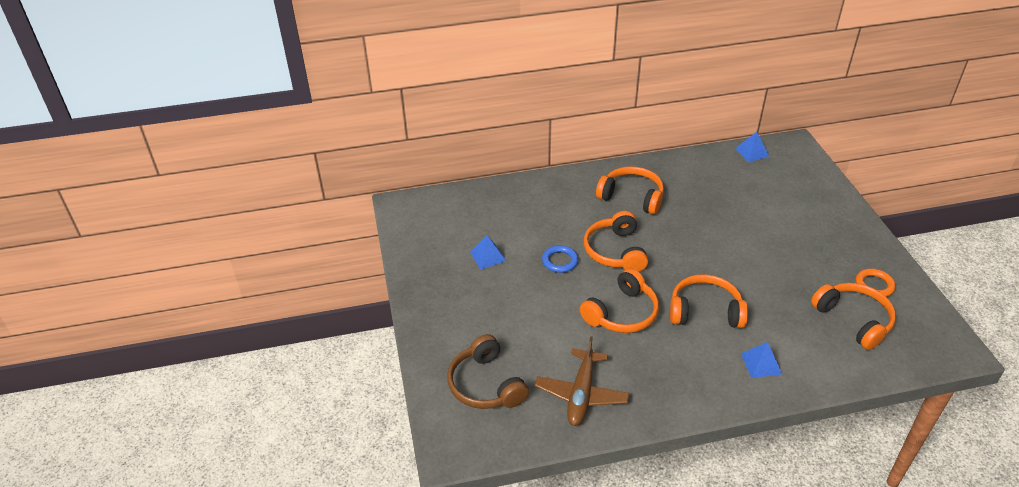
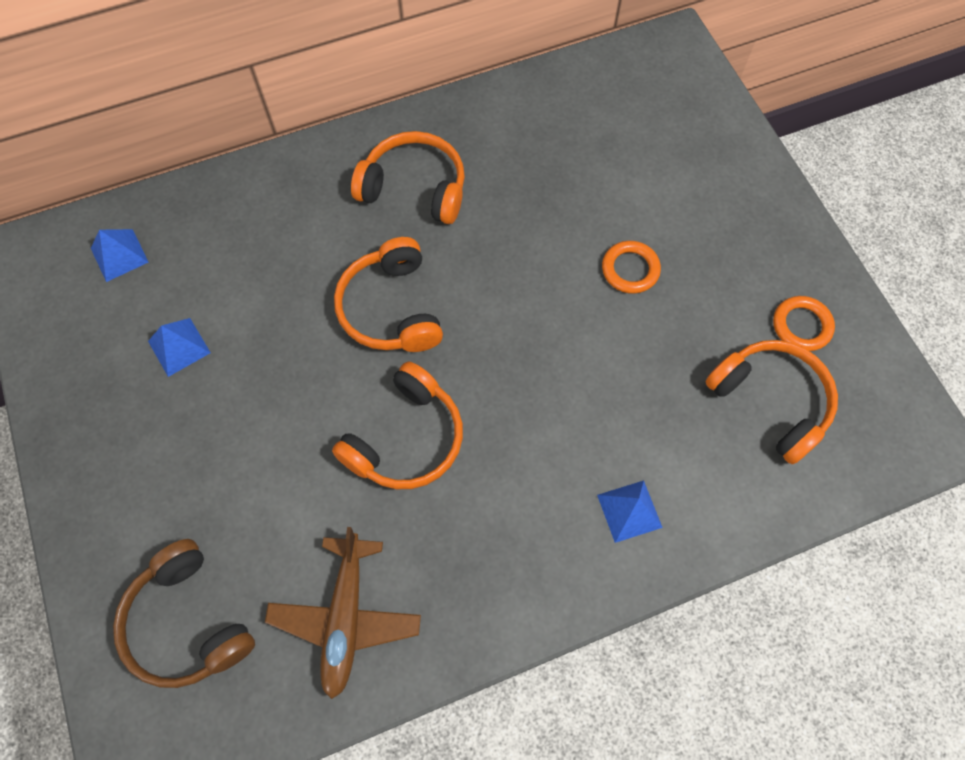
camera: 10 degrees left, 25 degrees up
(560, 261) = (300, 341): blue ring -> none
(705, 311) = (539, 416): orange headphones -> none
(752, 152) = (607, 68): blue pyramid -> blue pyramid (119, 255)
(764, 247) = (630, 269): none -> orange ring

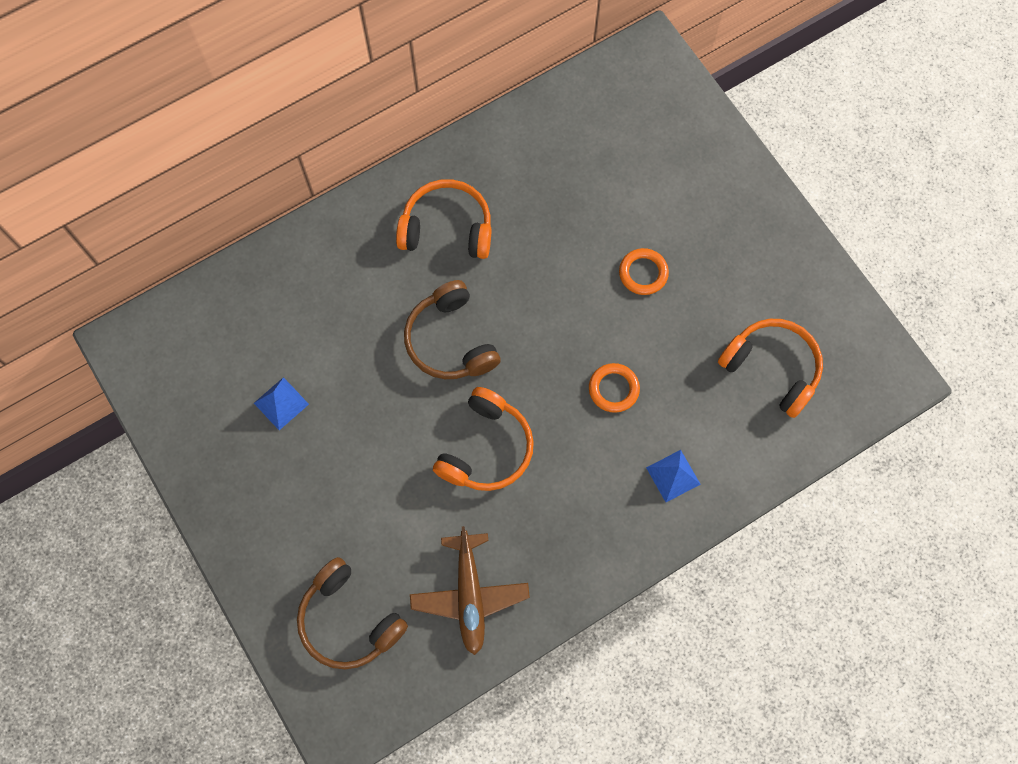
camera: 10 degrees left, 5 degrees up
(119, 255) = (207, 331): blue pyramid -> none
(392, 308) = (451, 340): orange headphones -> brown headphones
(801, 326) = (789, 299): orange ring -> orange ring (613, 389)

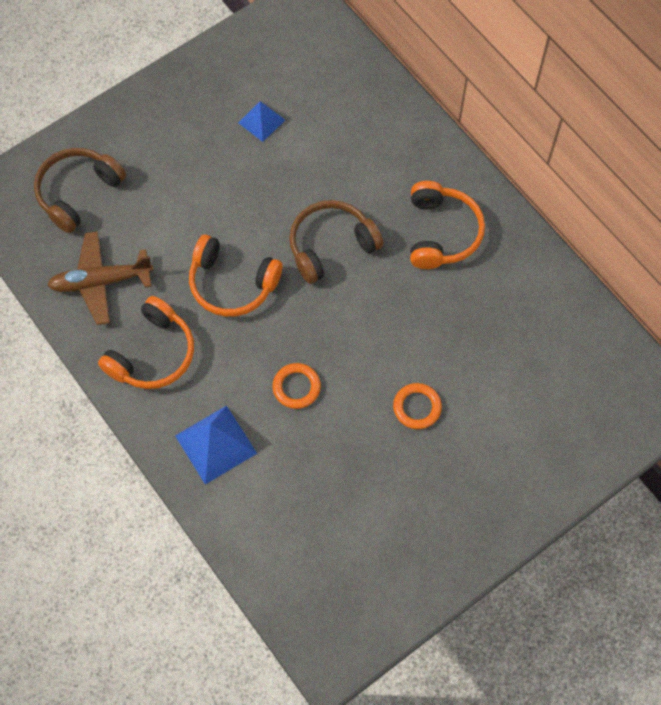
camera: 85 degrees right, 5 degrees down
(673, 475) = (216, 444): blue pyramid -> blue pyramid, size x1.60
(772, 368) = (329, 532): orange headphones -> orange headphones (152, 353)

